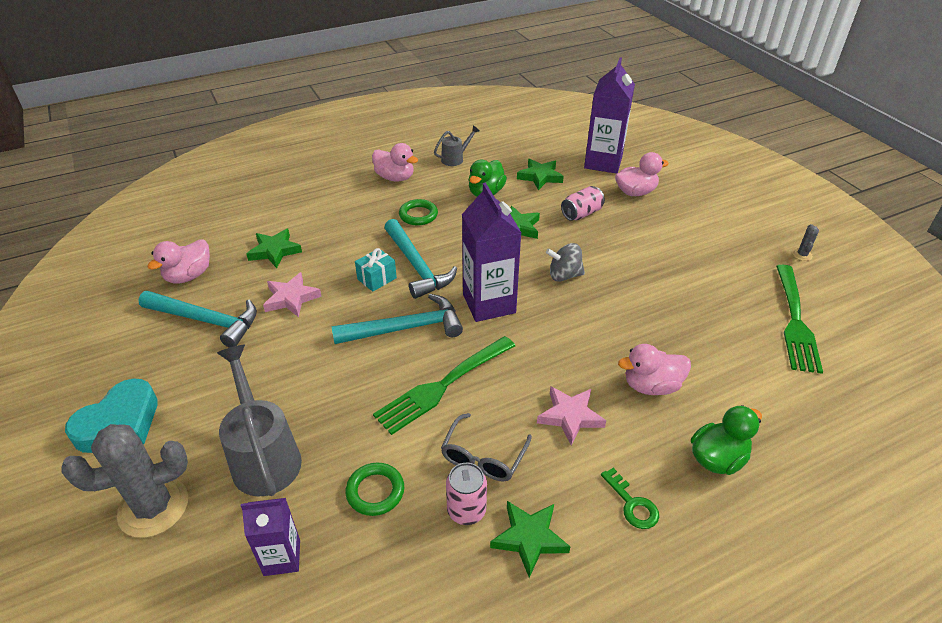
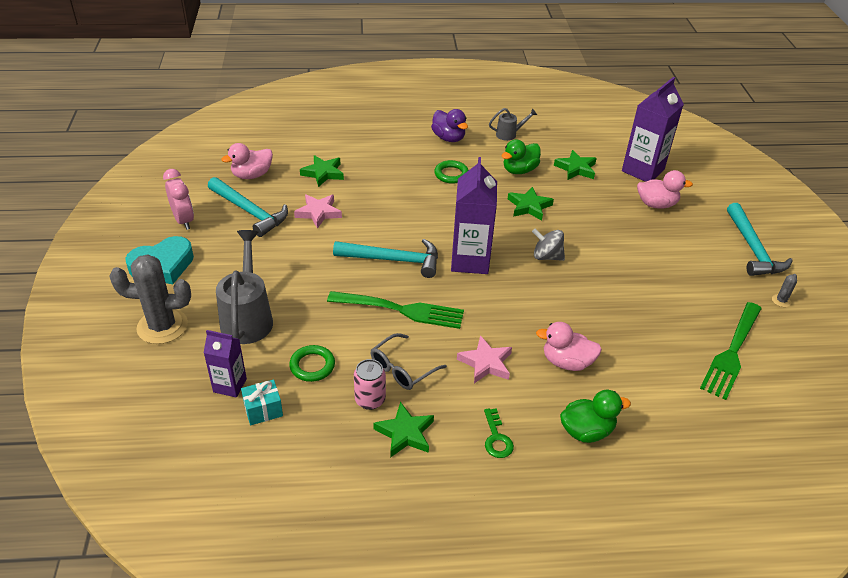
camera: 20 degrees right, 0 degrees up
(124, 355) = (184, 220): none -> pink clock
(377, 278) = (391, 216): turquoise gift -> turquoise gift (263, 410)
(395, 178) = (448, 138): pink duck -> purple duck
(417, 266) = (428, 215): turquoise hammer -> turquoise hammer (753, 249)
(443, 385) = (400, 310): green fork -> green fork turned 150 degrees counterclockwise
(581, 213) = (594, 210): pink can -> none

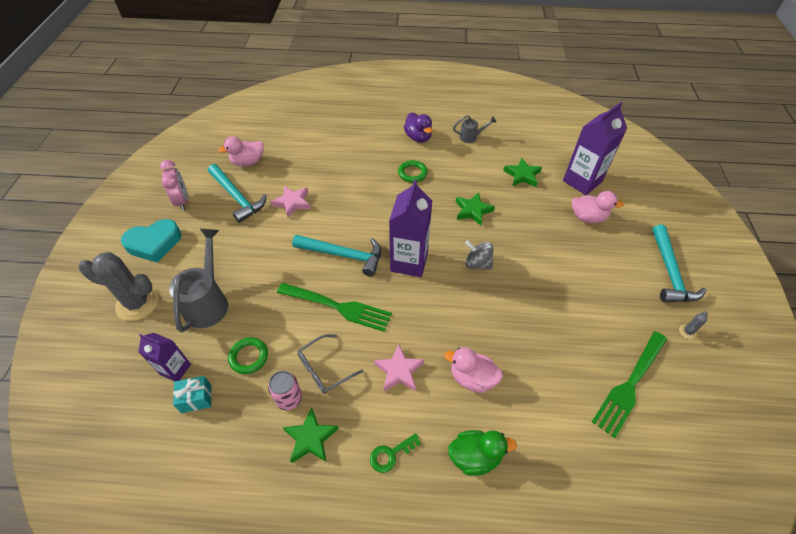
camera: 10 degrees right, 10 degrees up
(323, 173) = (306, 164): green star -> none
(496, 438) = (390, 454): green key -> green key turned 60 degrees clockwise
(519, 170) = (472, 173): green duck -> none

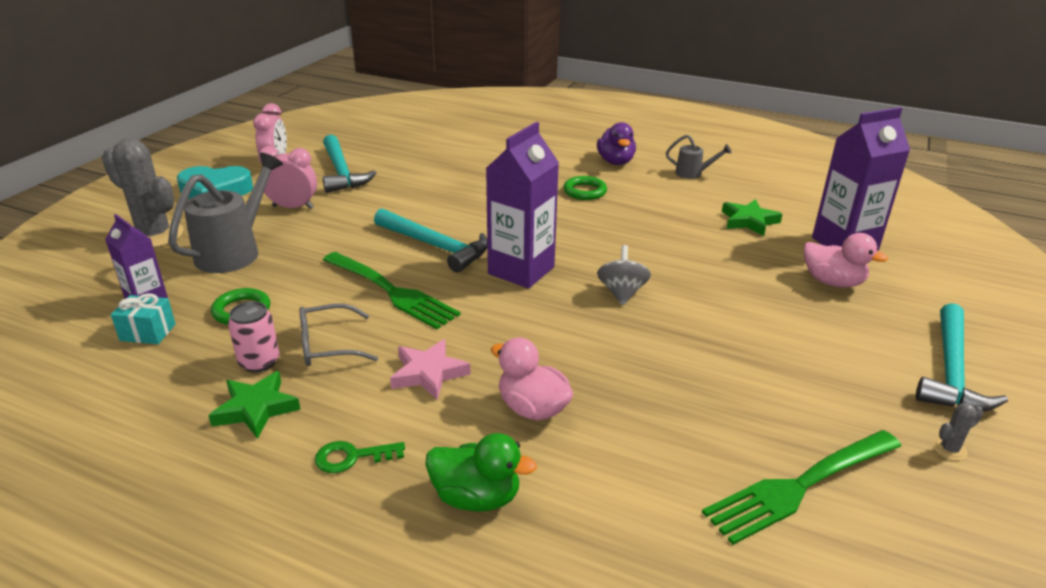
camera: 20 degrees right, 20 degrees down
(223, 244) = (293, 207): none -> pink clock
(248, 162) = (378, 146): pink duck -> none
(292, 203) = (405, 189): pink star -> none
(473, 211) = (649, 241): green star -> none
(477, 263) = (622, 293): grey spinning top -> grey spinning top turned 45 degrees clockwise

